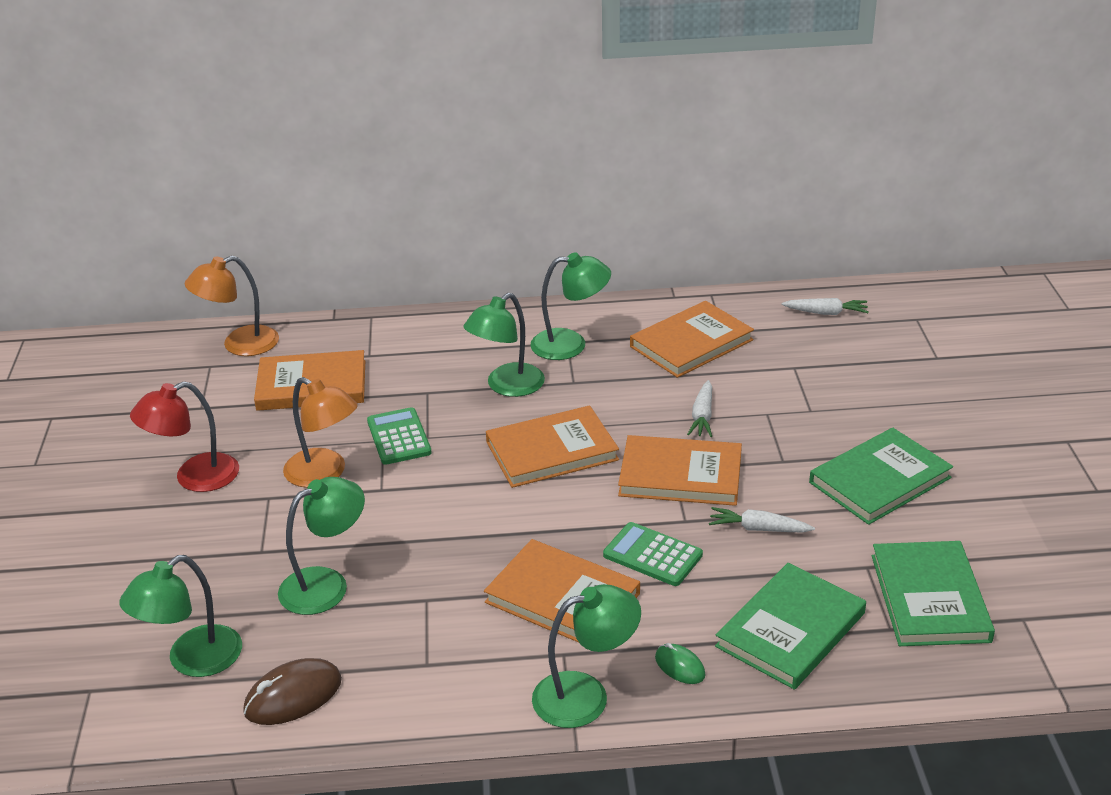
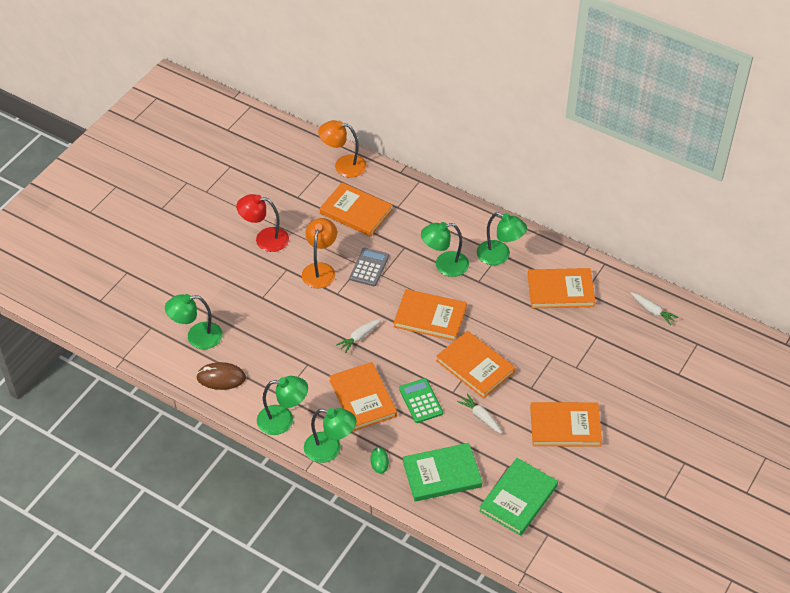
camera: 35 degrees right, 15 degrees up
(324, 474) = (320, 270): orange lamp -> orange lamp turned 150 degrees counterclockwise
(326, 584) = (274, 331): green lamp -> green lamp (283, 420)
(399, 437) = (369, 267): green calculator -> grey calculator
(702, 416) = (520, 339): white carrot -> white carrot (359, 337)
(880, 480) = (565, 426): green book -> orange book

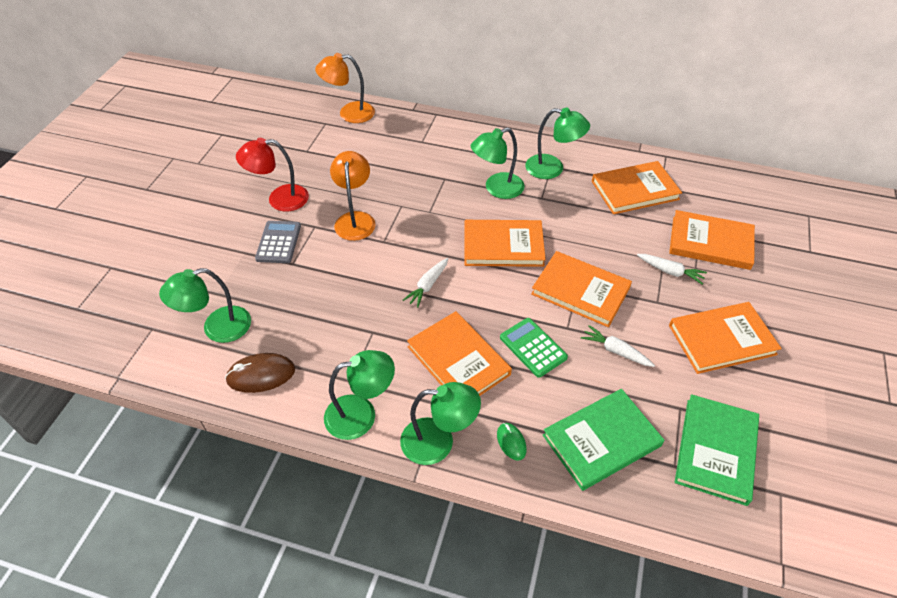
camera: 15 degrees left, 0 degrees up
(356, 211) = (377, 153): orange book -> orange book (710, 242)
(369, 267) = (412, 206): grey calculator -> grey calculator (278, 242)
(652, 311) = (742, 192): white carrot -> white carrot (670, 271)

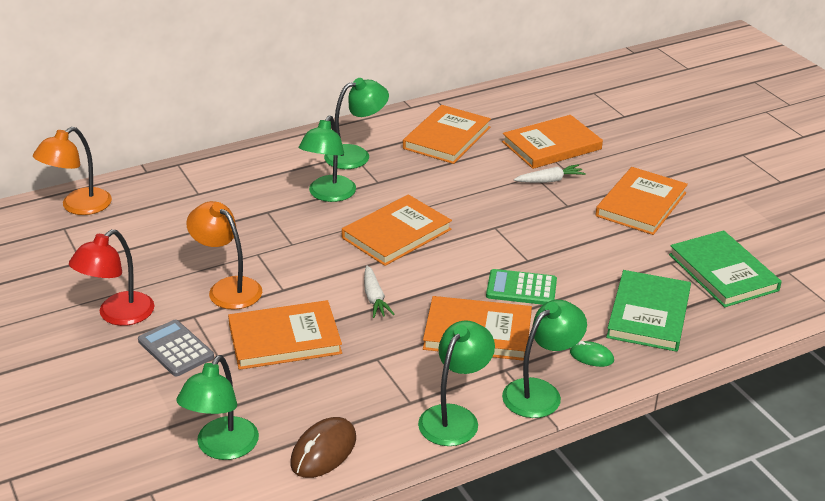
camera: 45 degrees left, 15 degrees down
(580, 291) = (503, 230): orange book -> orange book (284, 339)
(616, 351) = (582, 254): white carrot -> none

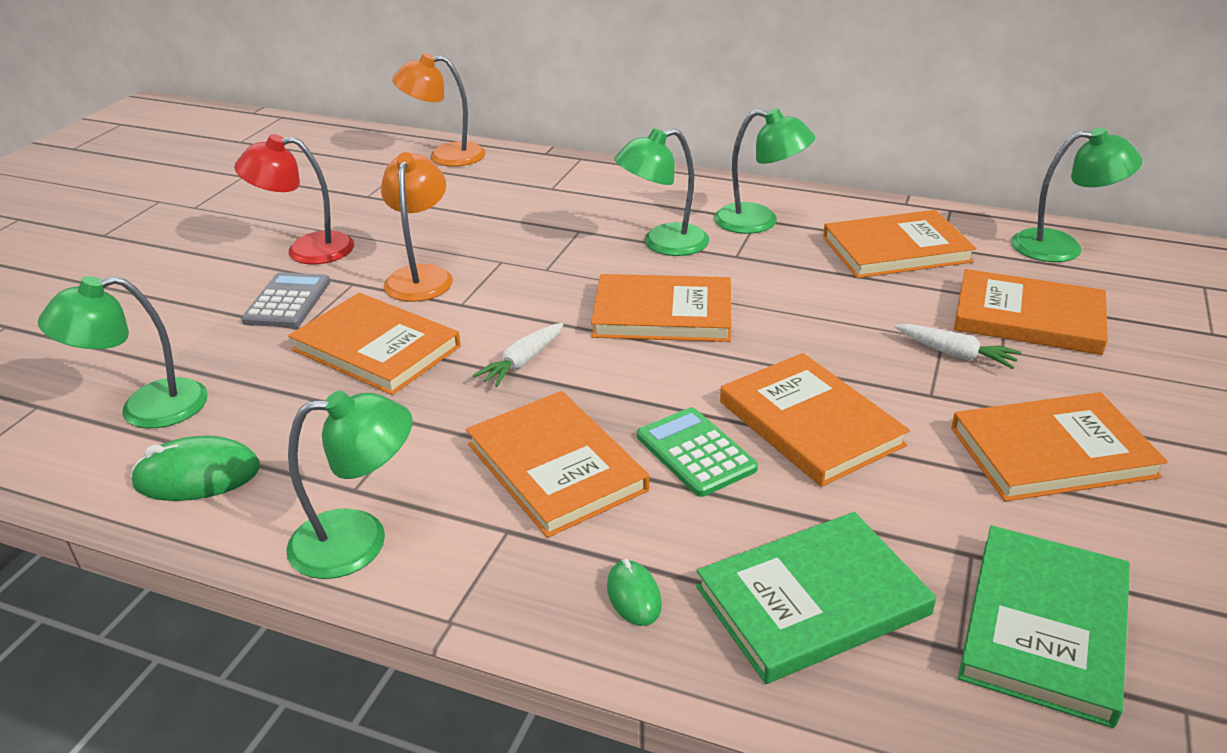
camera: 50 degrees right, 0 degrees up
(323, 451) = (197, 476): brown mouse -> green mouse
(540, 392) = (494, 589): green lamp -> green lamp (1061, 247)
(543, 247) = (810, 423): none -> orange book

